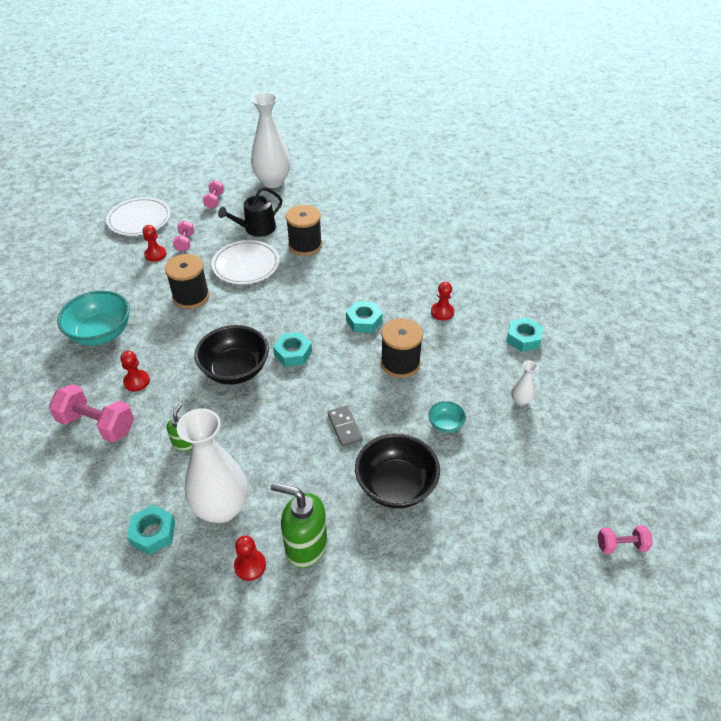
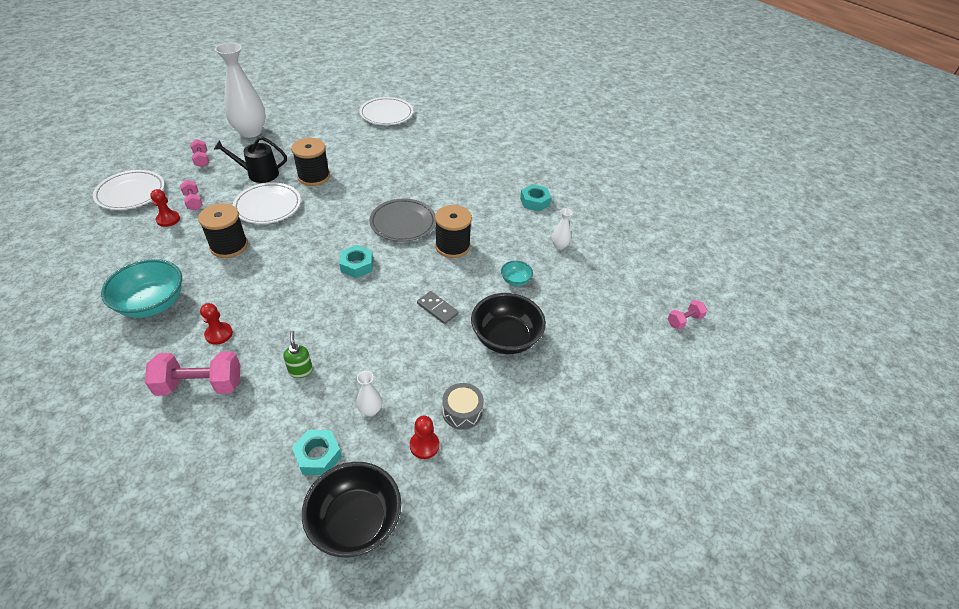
camera: 30 degrees left, 0 degrees up
(222, 508) = (370, 410): white vase -> white vase, size x0.43
(235, 370) = (312, 295): black bowl -> black bowl (356, 522)
(256, 229) = (259, 174): black watering can -> black watering can turned 60 degrees clockwise
(305, 546) = (462, 411): green soap dispenser -> grey drum
(364, 321) = (403, 223): turquoise nut -> grey plate
(416, 192) = (386, 114): none -> white plate
(442, 312) = (462, 199): red pawn -> none

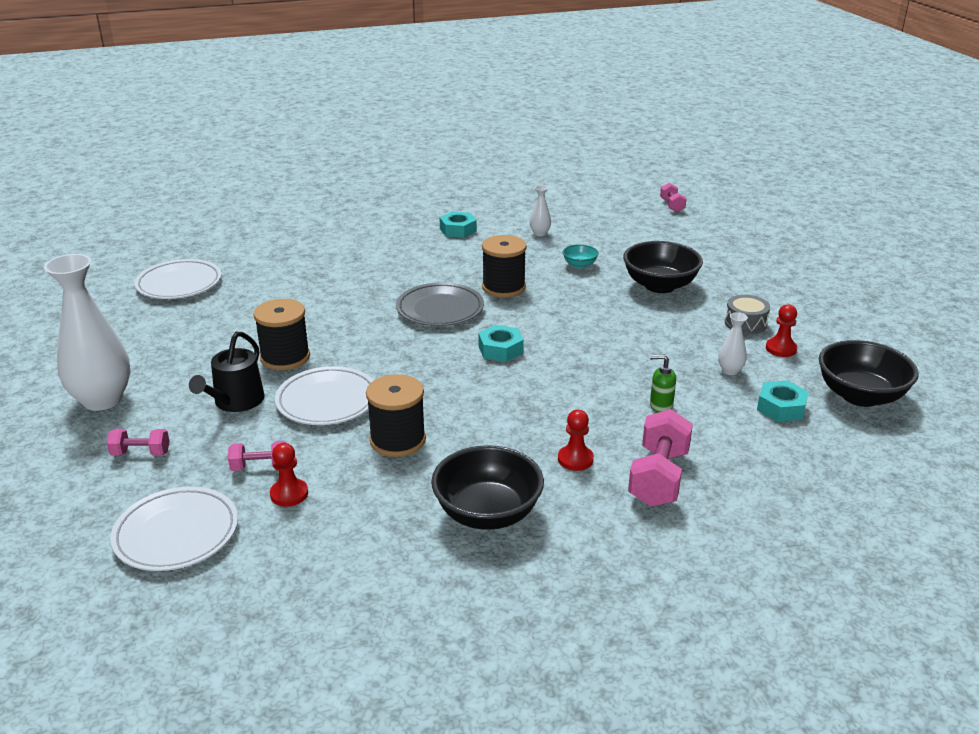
camera: 65 degrees left, 15 degrees down
(152, 304) = (487, 513): turquoise bowl -> black bowl
(437, 309) = (601, 313): grey domino -> none

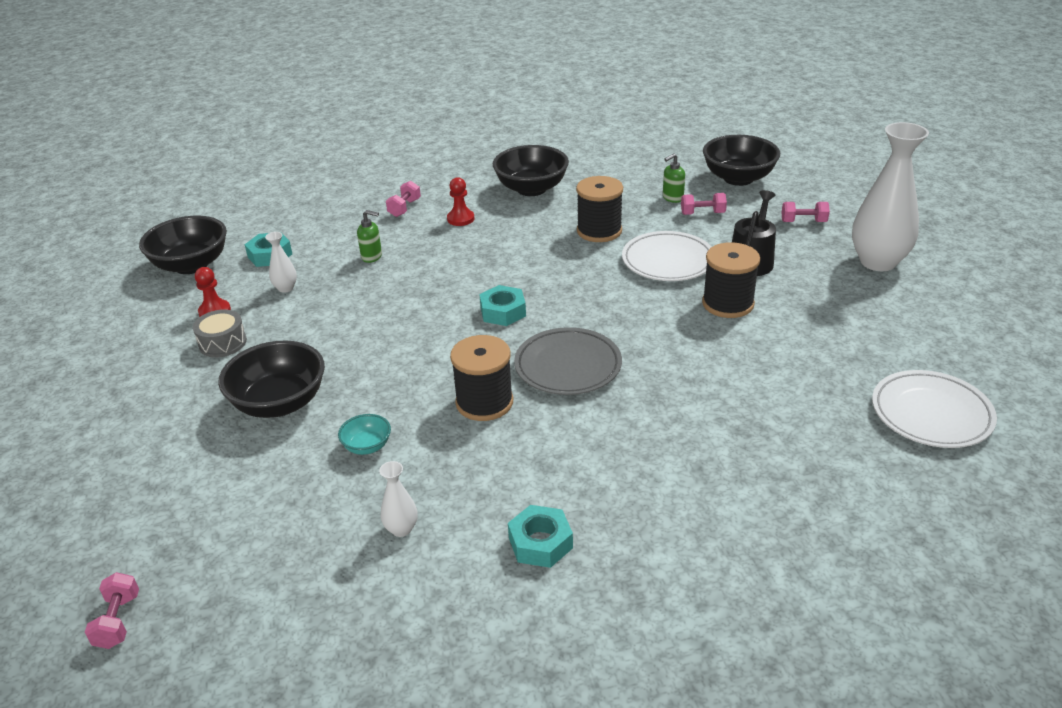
camera: 175 degrees left, 5 degrees up
(176, 533) = (738, 178): white plate -> black bowl
(289, 494) = (672, 198): red pawn -> green soap dispenser
(658, 478) = (404, 208): pink dumbbell -> pink dumbbell, size x0.55

